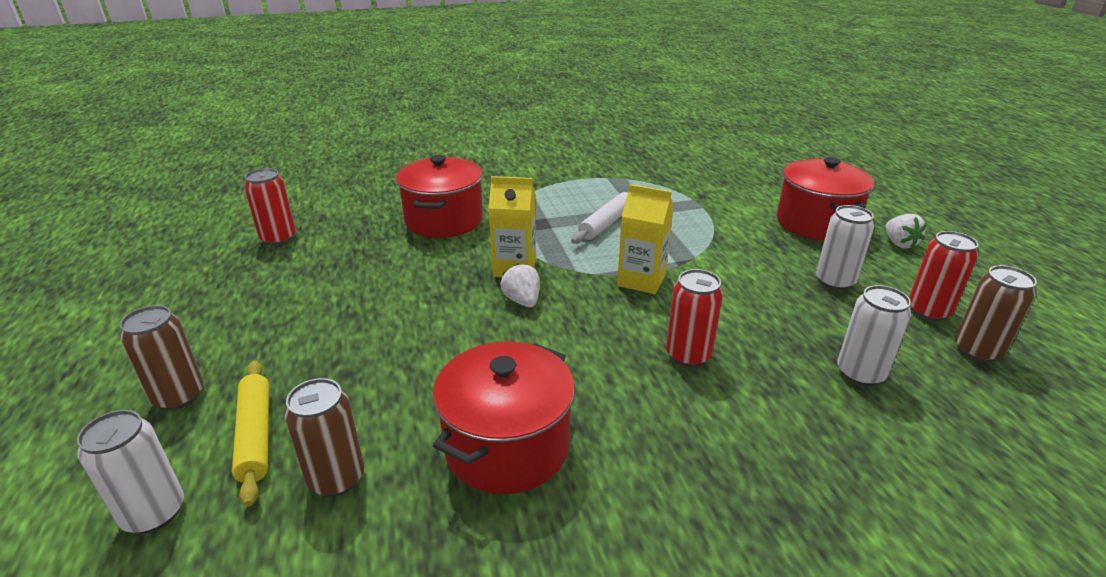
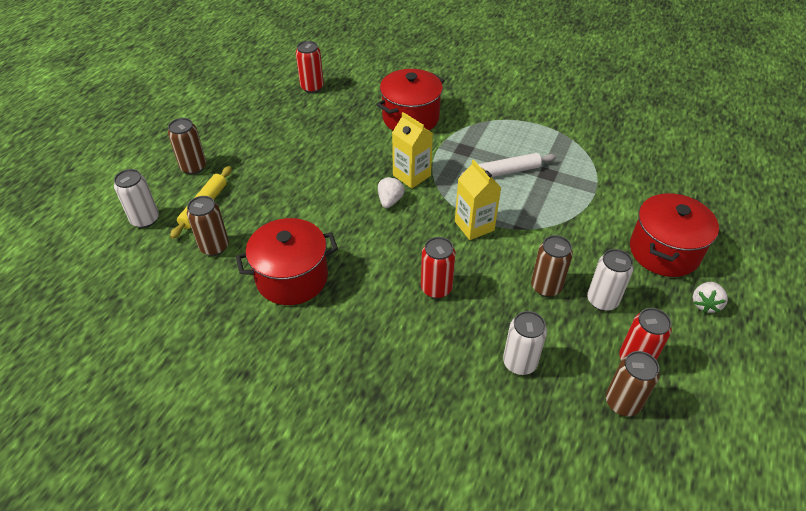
camera: 40 degrees right, 15 degrees up
(778, 296) = (546, 287): none -> brown can

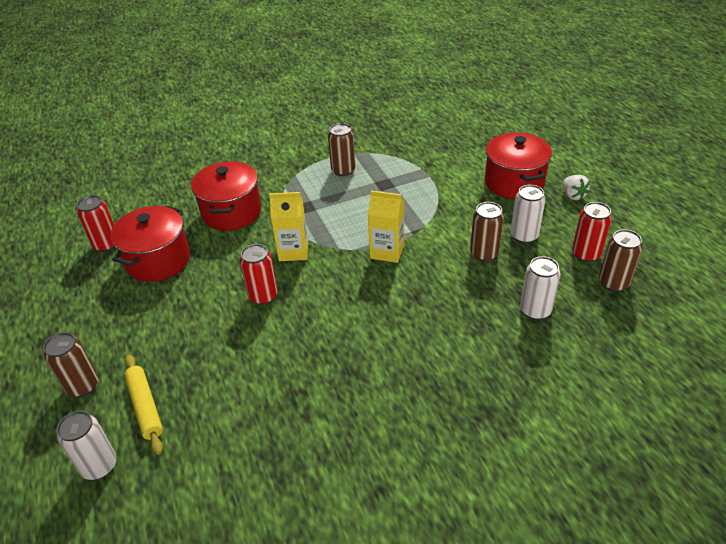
camera: 45 degrees left, 5 degrees down
(214, 247) = (207, 428): brown can -> brown can (343, 170)
(292, 278) = (310, 393): red pot -> red pot (158, 260)
(390, 201) = (303, 280): white strawberry -> none
(436, 288) = (422, 310): red can -> red can (263, 296)
(508, 171) = (357, 200): white rolling pin -> none

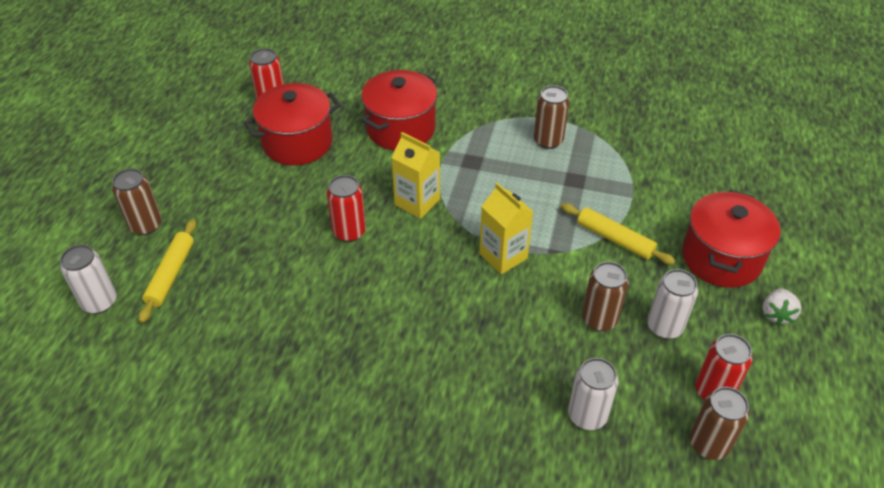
camera: 35 degrees right, 5 degrees up
(444, 204) = (615, 239): none -> yellow rolling pin

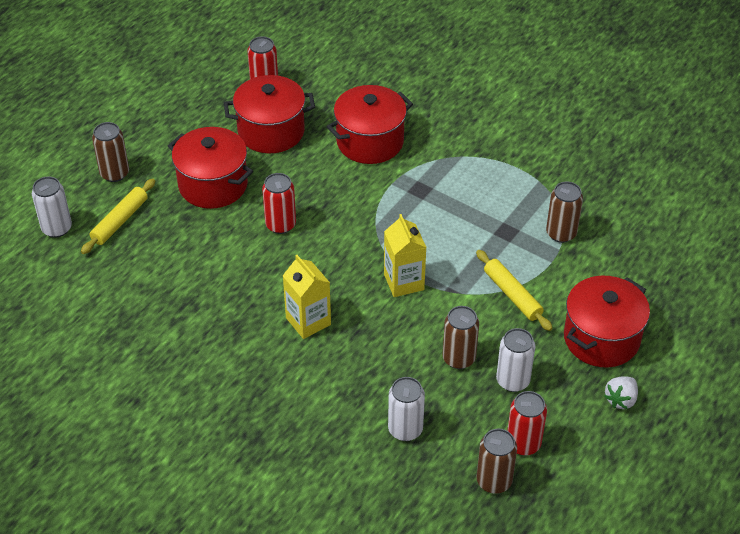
camera: 20 degrees right, 0 degrees up
(259, 210) = (213, 185): none -> red pot
(417, 202) = (352, 214): yellow carton -> yellow carton (308, 321)
(548, 141) = (502, 188): brown can -> brown can (561, 233)

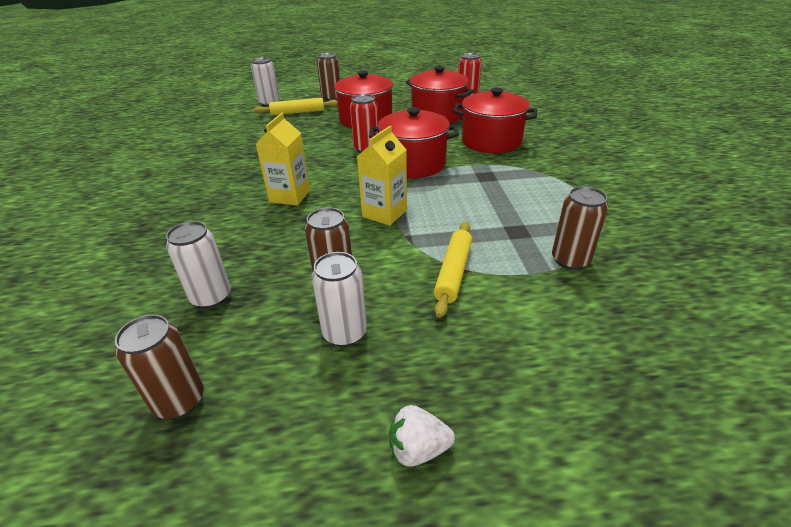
camera: 50 degrees right, 10 degrees down
(523, 443) = (259, 393): red can -> none
(601, 338) = (488, 368): red pot -> red pot (413, 164)

